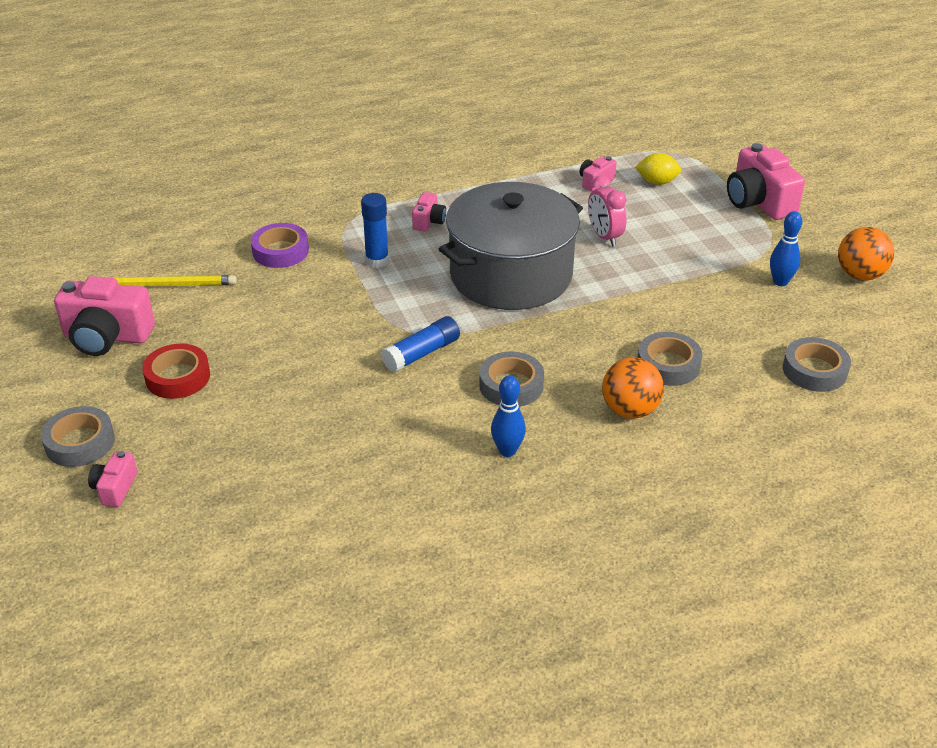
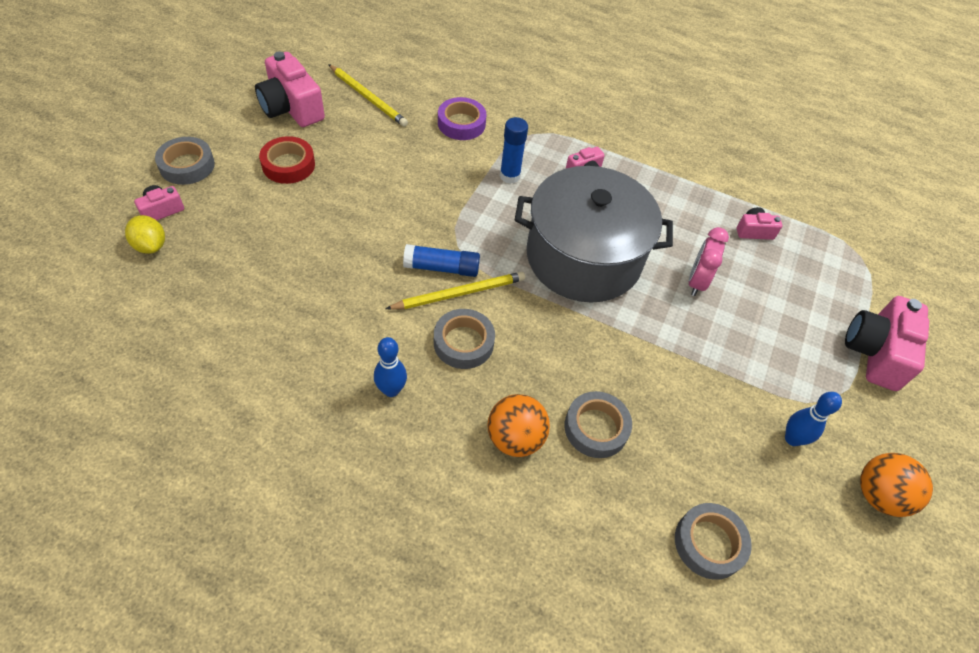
camera: 40 degrees right, 15 degrees up
(460, 359) = (459, 293): none -> yellow pencil
(657, 182) = (806, 268): yellow lemon -> yellow lemon (150, 245)

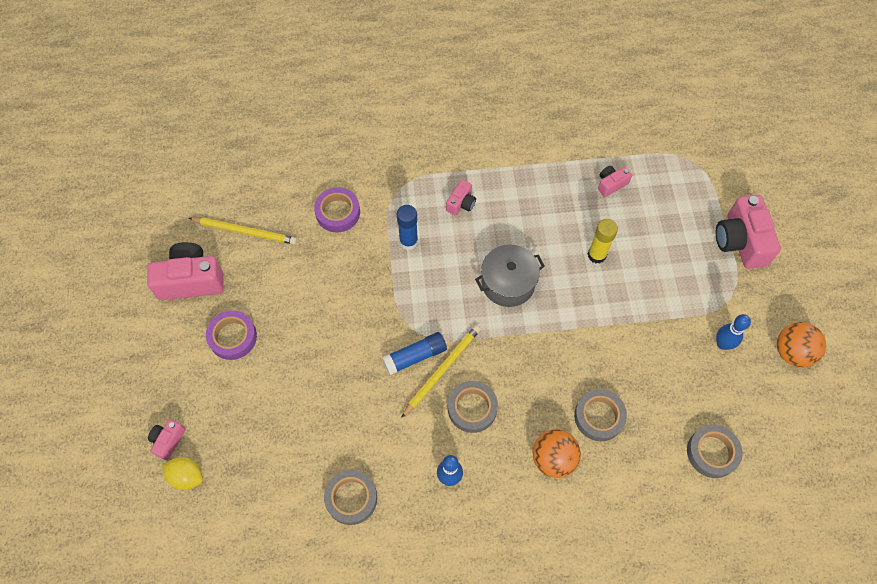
camera: 25 degrees left, 10 degrees up
(187, 165) = (153, 388): grey tape -> grey tape (351, 498)
(288, 165) = (233, 337): red tape -> purple tape
(291, 108) = (191, 280): pink camera -> pink camera turned 150 degrees clockwise
(583, 257) = (508, 283): grey pot -> grey pot, size x0.55
(696, 281) = (596, 255): pink clock -> yellow glue stick

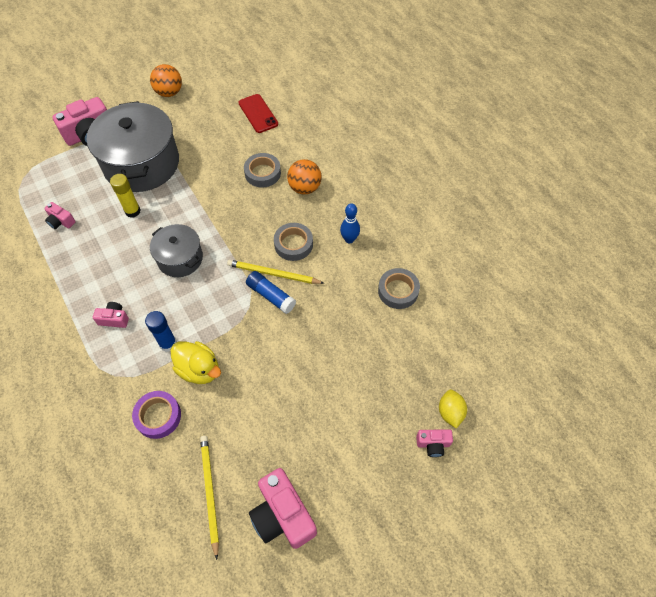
camera: 115 degrees left, 5 degrees down
(233, 337) = (320, 443): purple tape -> none
(366, 260) = (199, 369): none -> yellow duck
(669, 284) = (141, 163): none -> grey pot
(712, 452) = (258, 113): grey tape -> red phone
(722, 344) = (178, 126): blue bowling pin -> none

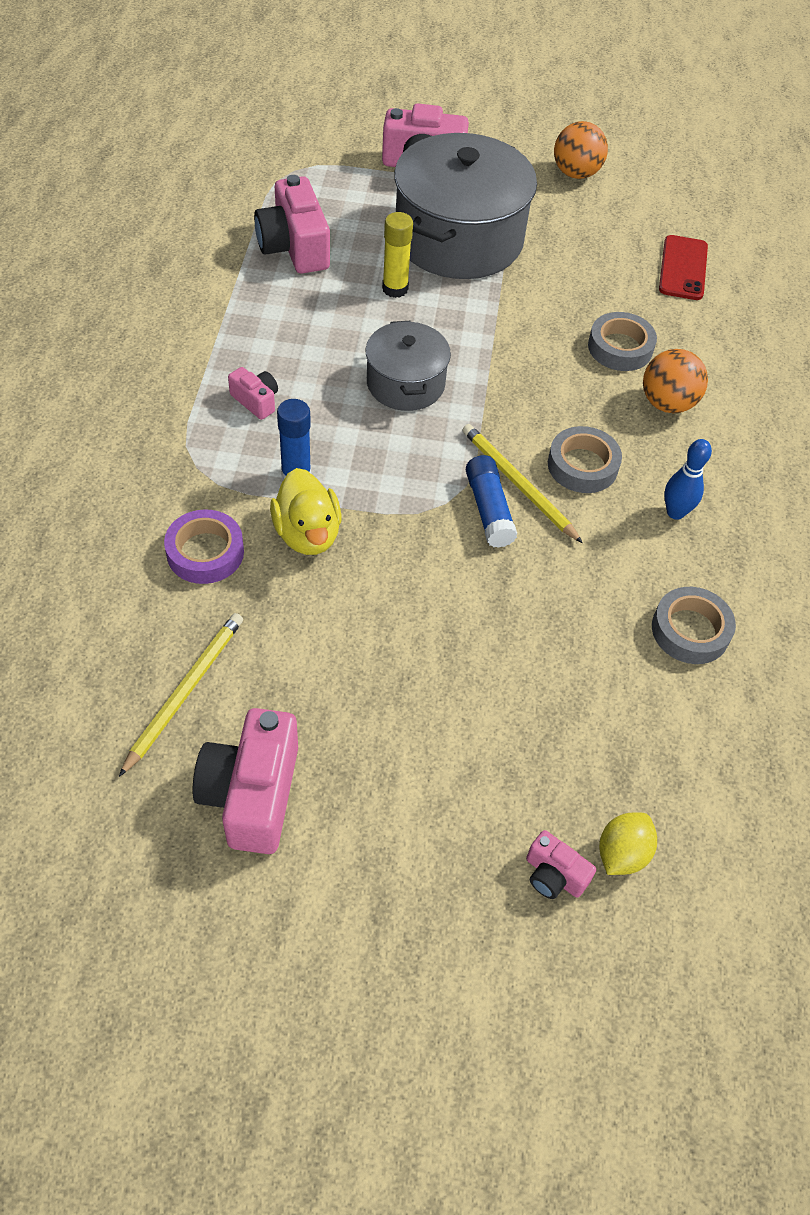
camera: 35 degrees right, 5 degrees down
(61, 221) = (294, 247): pink camera -> pink camera, size x1.97

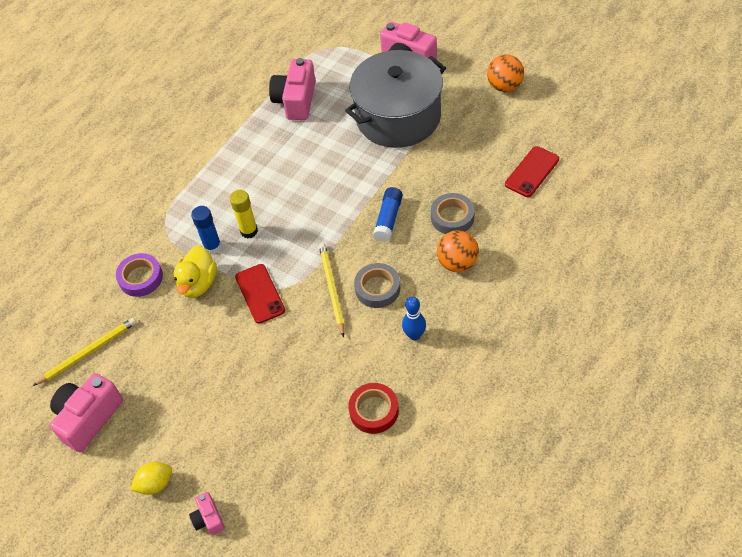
camera: 35 degrees right, 0 degrees up
(256, 401) = (217, 195): pink camera -> none
(395, 289) = (338, 142): yellow glue stick -> yellow glue stick (249, 231)
(405, 383) = (306, 206): grey pot -> none
(415, 521) = (260, 294): none -> red phone
(488, 509) = (305, 299): blue glue stick -> blue glue stick (388, 219)
(622, 853) = (251, 522): yellow lemon -> yellow lemon (155, 484)
(690, 630) = (374, 411): grey tape -> red tape

